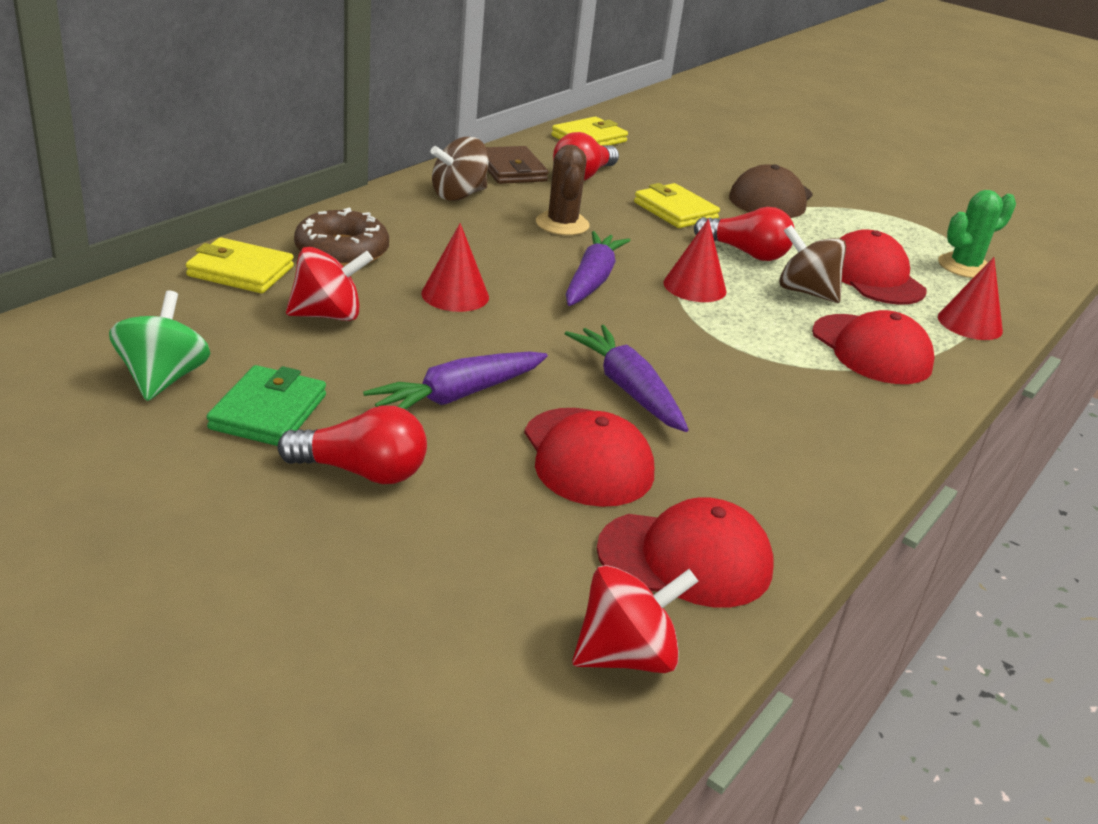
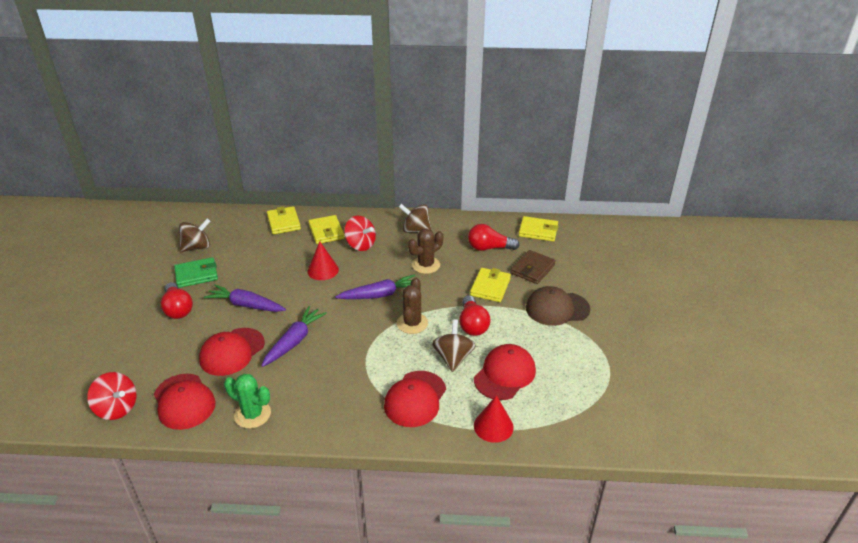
camera: 60 degrees right, 5 degrees up
(163, 379) = (197, 247): green spinning top -> brown spinning top
(328, 315) = (273, 253): red spinning top -> red spinning top (360, 245)
(342, 251) = (326, 232): brown donut -> yellow wallet
(511, 170) = (463, 229): brown wallet -> brown wallet (532, 269)
(694, 286) = (412, 323): red cone -> brown cactus
(964, 266) = (571, 405): green cactus -> green cactus (252, 414)

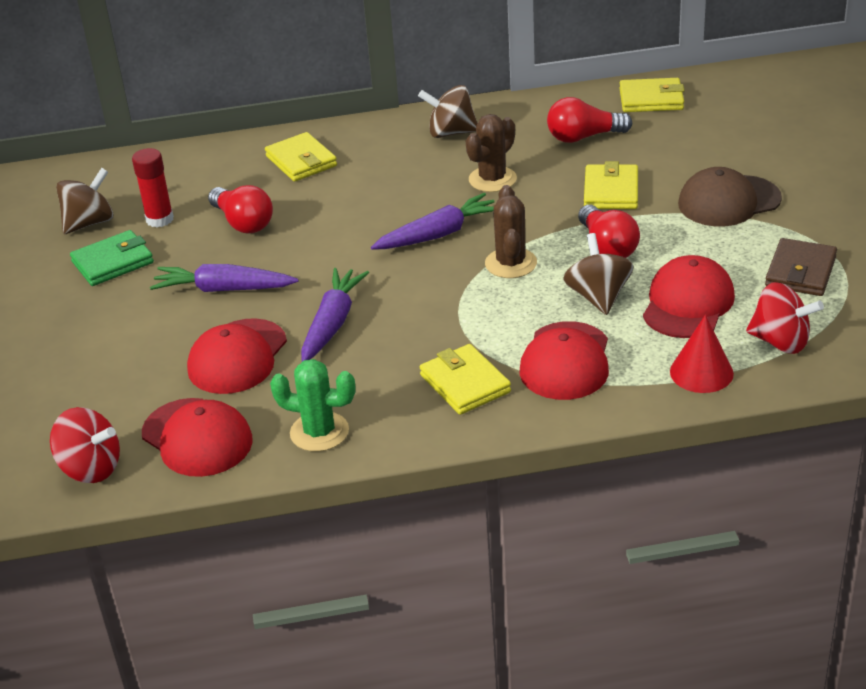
camera: 10 degrees left, 0 degrees up
(178, 309) = (110, 316): red light bulb -> red light bulb (243, 223)
(234, 253) = (160, 219): none -> red glue stick
(283, 222) = (220, 160): yellow wallet -> yellow wallet (465, 383)
(323, 270) = (325, 217): red cone -> none
(360, 245) = (369, 170): red spinning top -> red spinning top (780, 342)
(532, 269) = (666, 154): brown wallet -> brown wallet (800, 272)

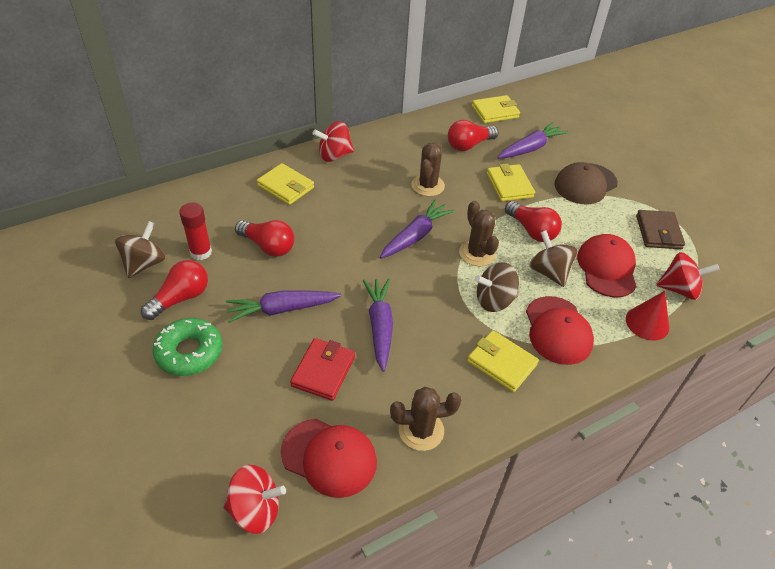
camera: 25 degrees left, 10 degrees up
(95, 315) = (189, 352): none -> green donut
(113, 262) = (181, 298): green wallet -> red light bulb
(237, 357) = (323, 371): red cap -> red wallet
(319, 432) = (421, 430): green cactus -> brown cactus
(385, 132) = (334, 155): none -> red spinning top
(451, 133) = (380, 151): brown spinning top -> brown spinning top (494, 300)
(674, 149) = (530, 148): none -> purple carrot

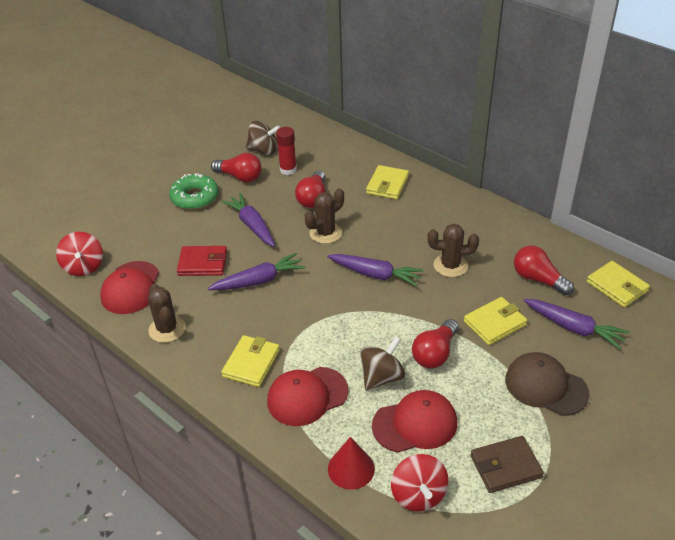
camera: 75 degrees right, 5 degrees down
(334, 155) = (449, 198): red spinning top -> none
(477, 253) = (377, 320): brown cactus -> brown cactus (325, 233)
(494, 300) = (322, 344): brown spinning top -> none

